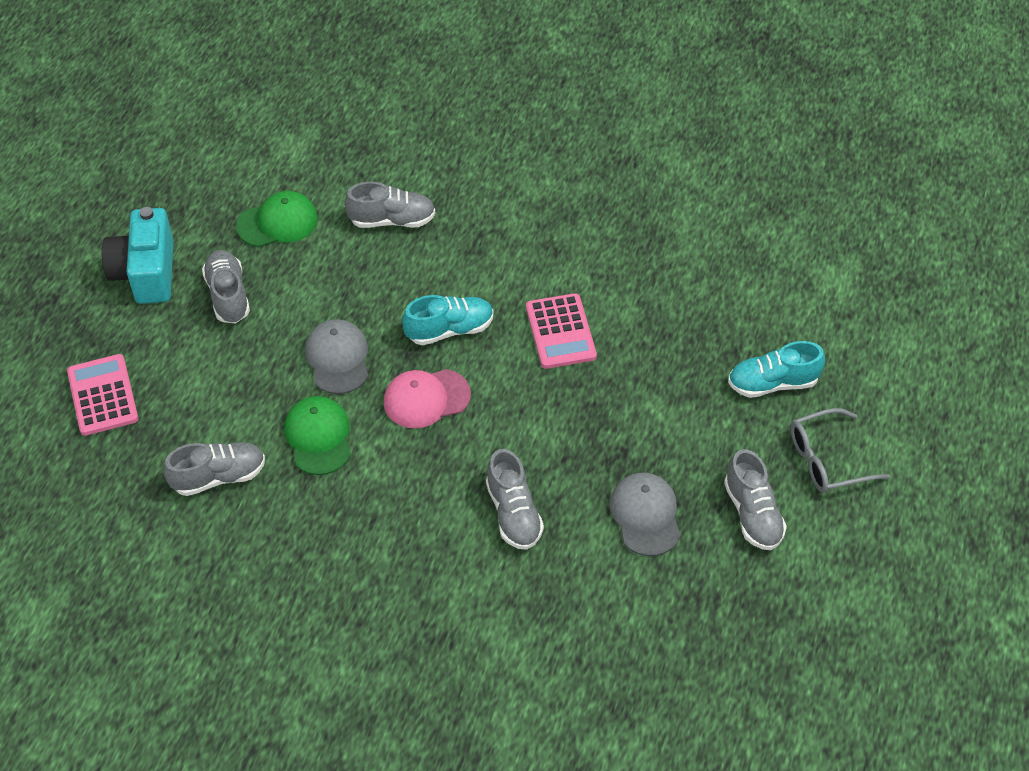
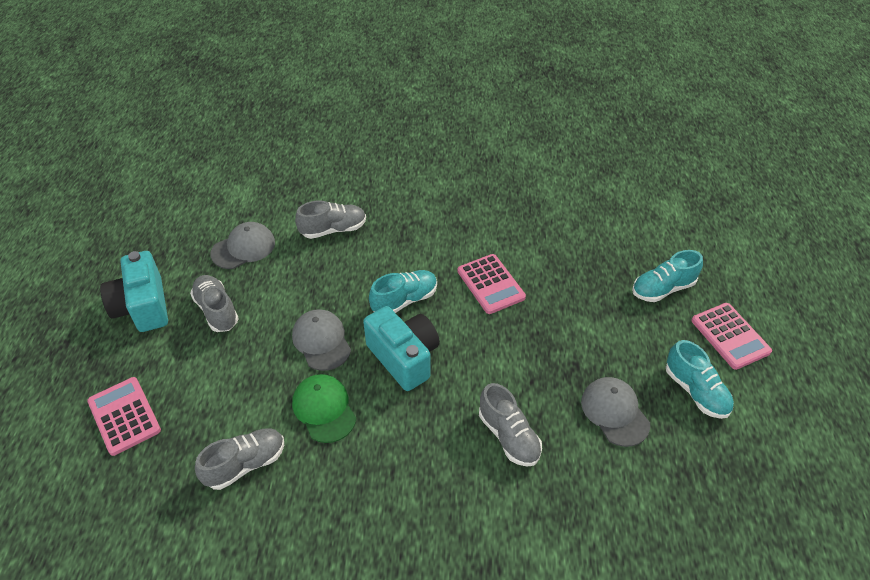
camera: 15 degrees left, 5 degrees down
(278, 222) = (243, 248): green cap -> grey cap
(426, 398) = (404, 357): pink cap -> turquoise camera
(752, 514) = (696, 391): grey shoe -> turquoise shoe
(827, 459) = (730, 336): grey glasses -> pink calculator

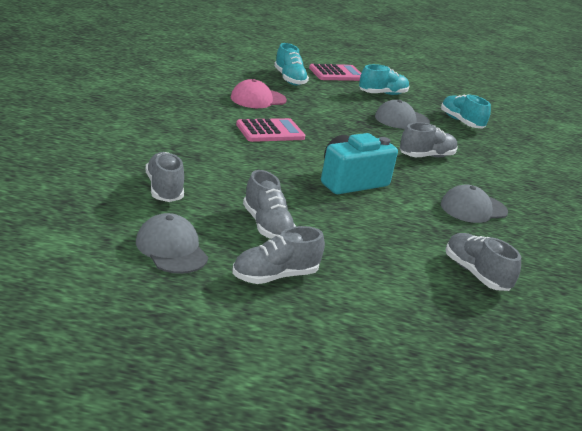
camera: 90 degrees left, 20 degrees down
(124, 416) = (431, 352): pink calculator -> none
(143, 306) = (257, 334): turquoise camera -> none
(292, 299) = (267, 226): none -> grey shoe
(321, 341) = (328, 217): grey cap -> grey cap (473, 208)
(324, 409) = (409, 226): green cap -> none
(404, 300) = (281, 169): turquoise shoe -> turquoise shoe (461, 122)
(574, 266) = (258, 99): none -> pink cap

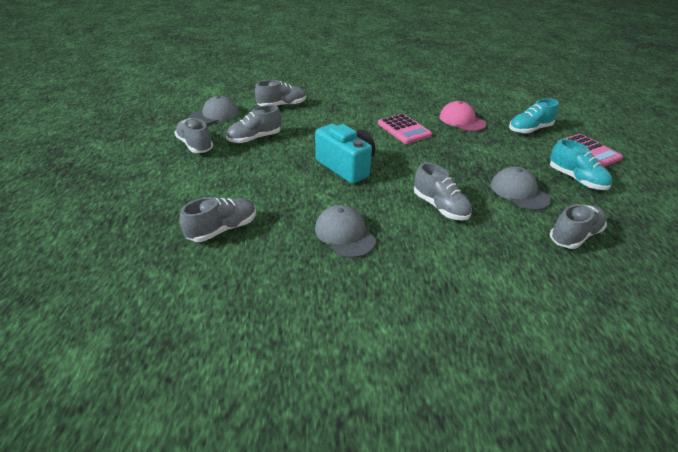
camera: 85 degrees right, 10 degrees up
(461, 122) = (574, 236): turquoise shoe -> grey shoe

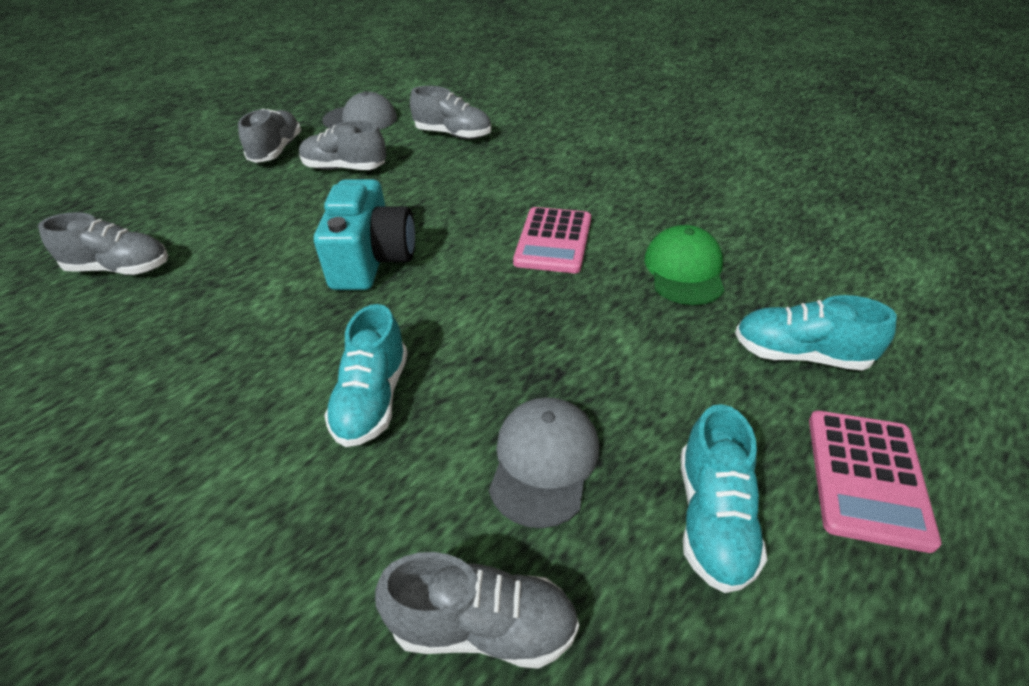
camera: 45 degrees right, 5 degrees up
(344, 234) = (198, 356): grey cap -> none
(440, 207) = (373, 399): grey shoe -> turquoise shoe
(462, 120) = (684, 270): pink cap -> green cap

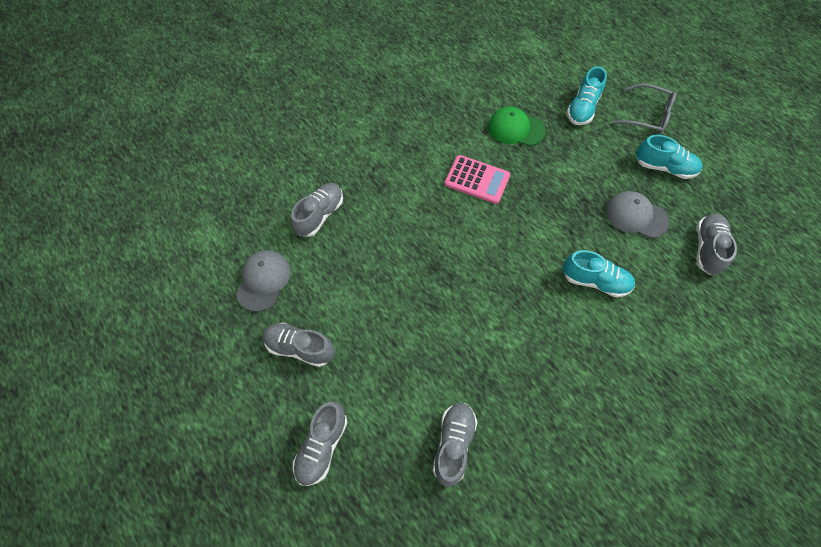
camera: 80 degrees left, 20 degrees up
(345, 168) = (349, 293): grey shoe -> grey shoe (322, 446)
(372, 260) = (476, 278): turquoise camera -> none
(866, 478) = (648, 116): pink calculator -> grey glasses

